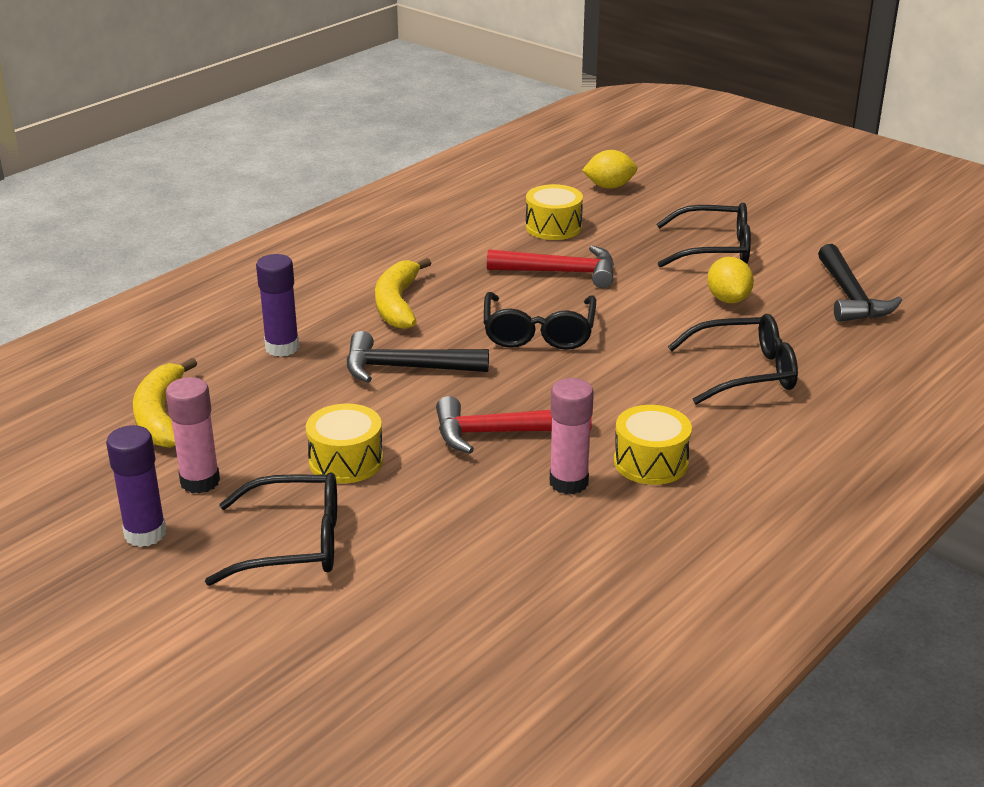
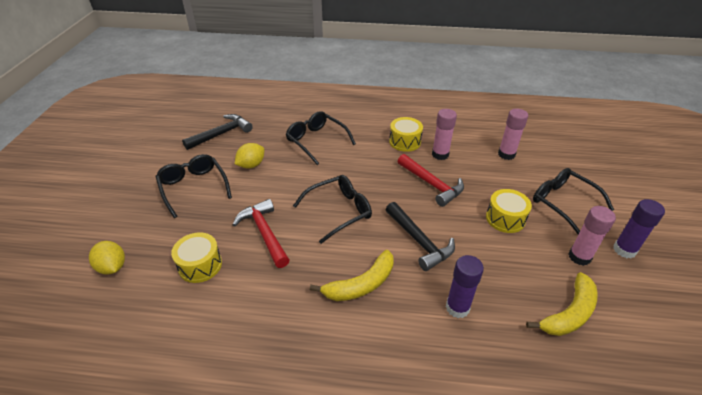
camera: 125 degrees left, 10 degrees up
(481, 564) = (506, 154): none -> pink glue stick

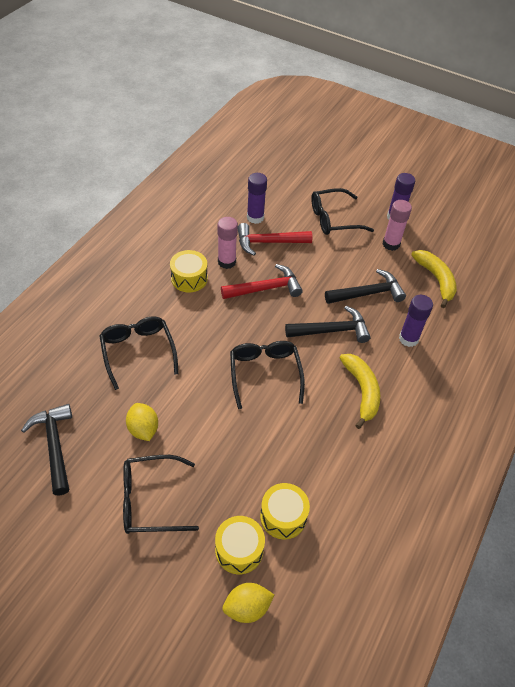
camera: 70 degrees left, 10 degrees up
(264, 233) = (264, 446): red hammer -> red hammer (269, 242)
(317, 141) = (138, 352): black glasses -> black glasses turned 90 degrees clockwise
(490, 256) = (368, 293): none -> black hammer
(505, 218) = (333, 262): yellow drum -> yellow drum (239, 550)
(506, 154) = (255, 217): pink glue stick -> purple glue stick

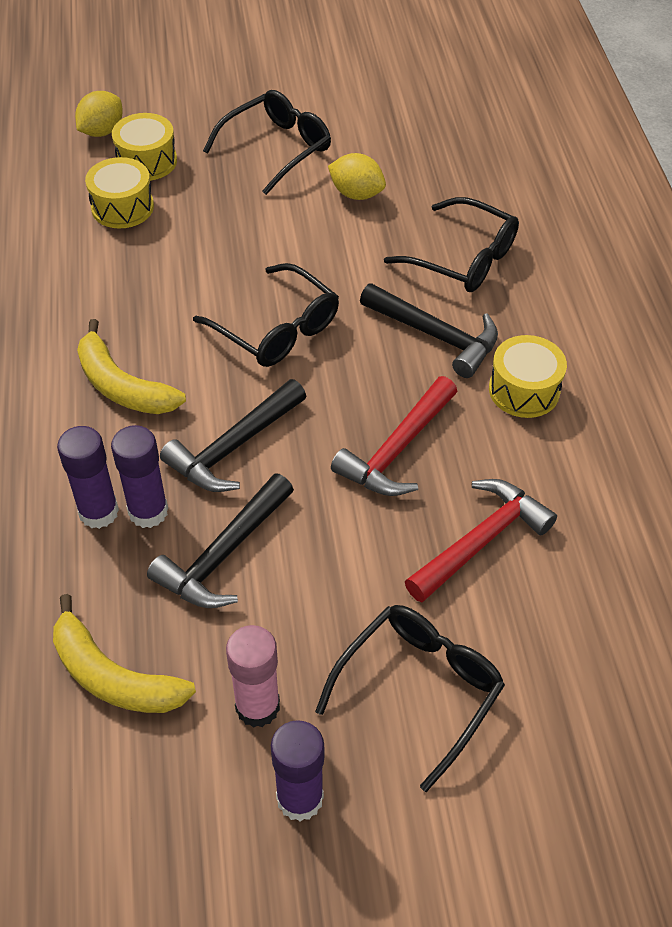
camera: 145 degrees right, 0 degrees up
(54, 446) = (427, 134): black hammer -> black hammer (435, 335)
(227, 262) = (504, 455): pink glue stick -> none
(255, 217) = (559, 579): purple glue stick -> purple glue stick (148, 511)

